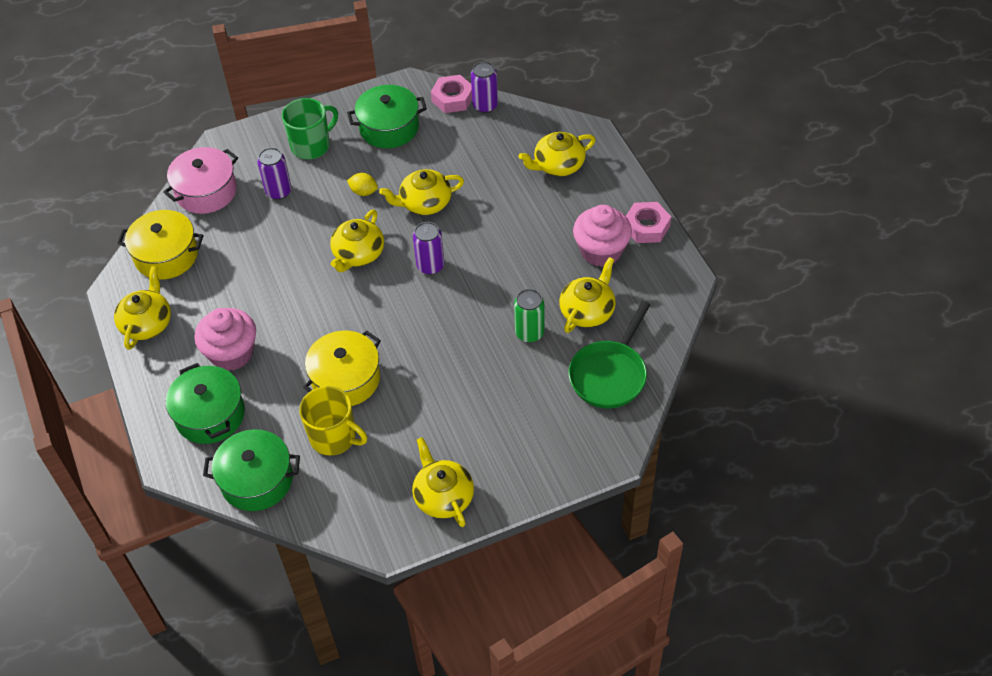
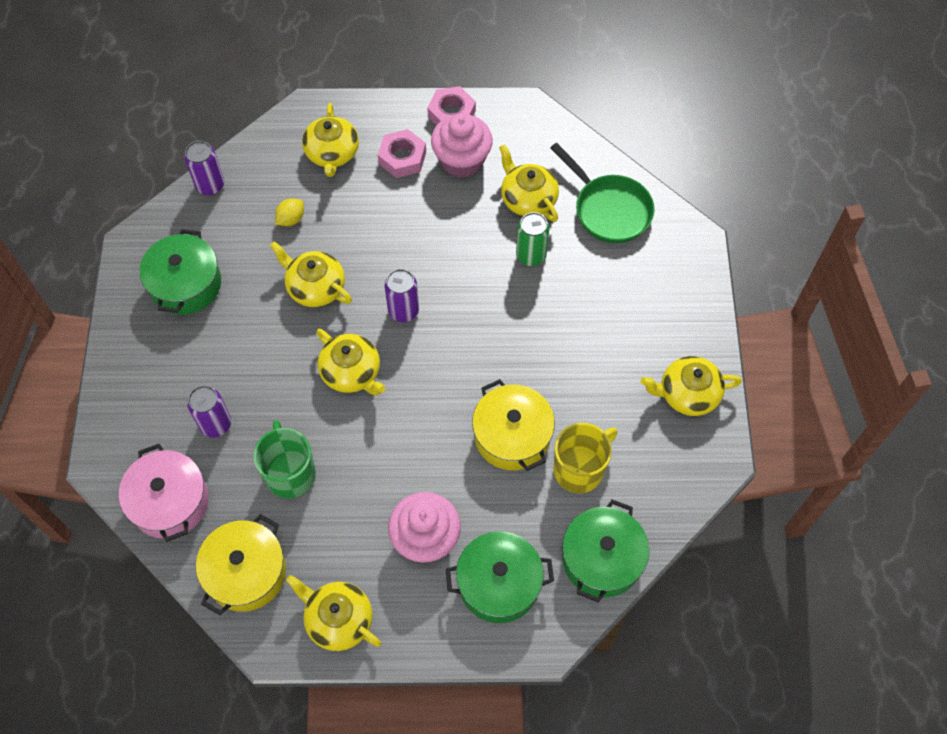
camera: 70 degrees left, 10 degrees up
(311, 145) = (165, 369): green mug -> green mug (290, 473)
(363, 192) = (266, 339): yellow lemon -> yellow lemon (291, 219)
(425, 203) = (315, 287): yellow teapot -> yellow teapot turned 120 degrees clockwise
(452, 98) = (180, 210): pink nut -> pink nut (402, 158)

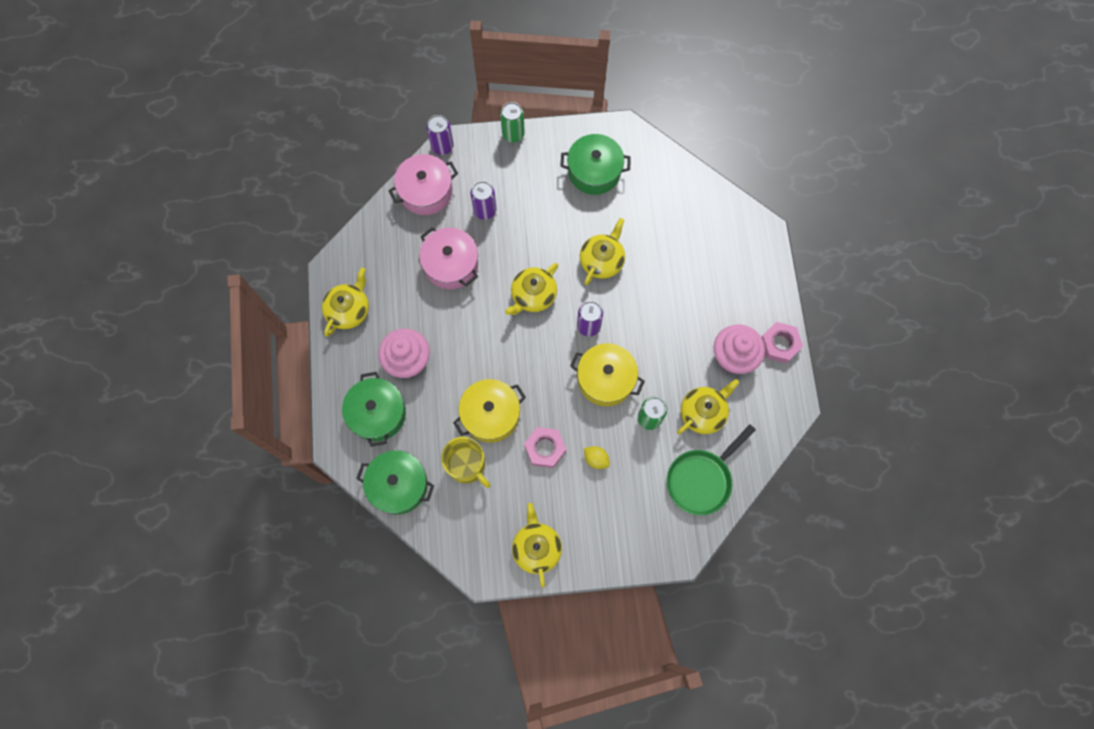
camera: 85 degrees right, 10 degrees up
(105, 379) = (513, 134): none -> green can
(210, 185) = (683, 173): purple can -> purple can (442, 146)
(246, 572) = (379, 247): yellow pot -> yellow pot (605, 379)
(290, 473) = (451, 264): green mug -> pink pot
(291, 219) = (659, 235): yellow lemon -> yellow lemon (596, 459)
(332, 153) = (725, 256): yellow teapot -> none
(402, 158) = (729, 310): pink nut -> pink nut (545, 448)

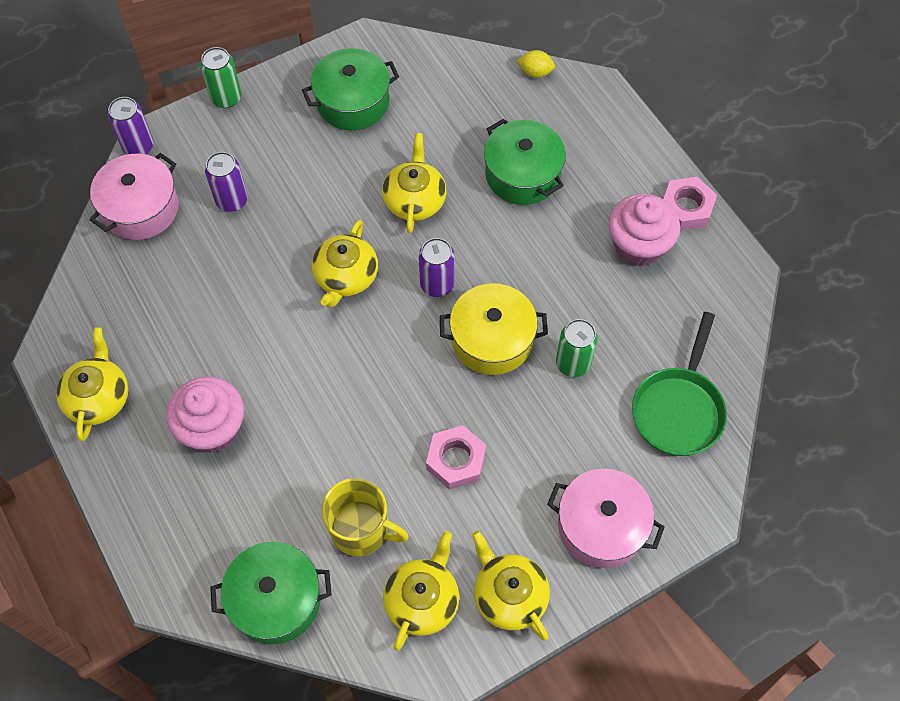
camera: 25 degrees left, 10 degrees down
(377, 413) = (201, 516): green pot -> green pot (522, 174)
(451, 264) = (217, 283): pink pot -> pink pot (601, 526)
(491, 415) = (361, 449): yellow pot -> none
(596, 459) = (530, 444): yellow lemon -> yellow lemon (535, 72)
(703, 412) = (637, 327): yellow teapot -> yellow teapot (422, 600)

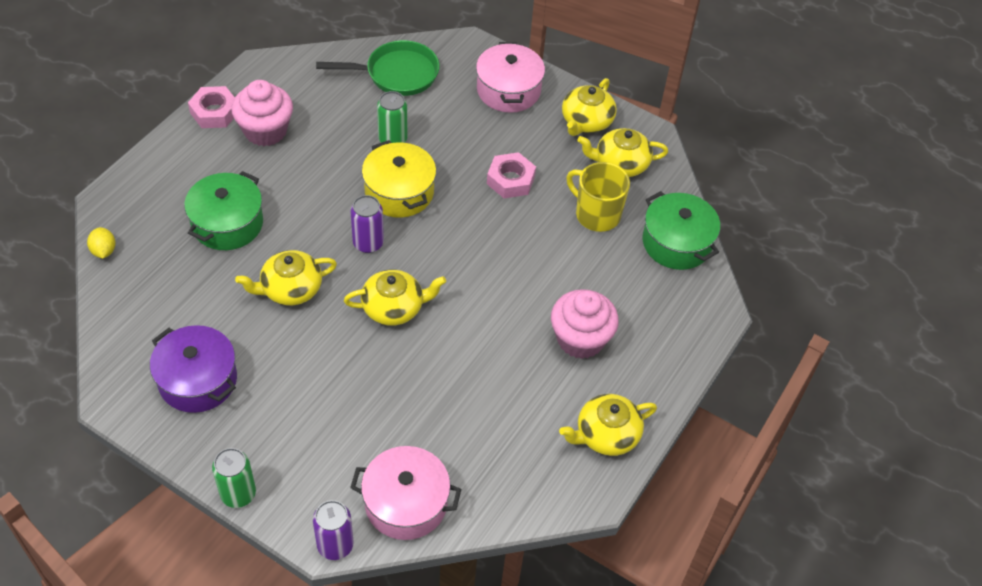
camera: 120 degrees left, 10 degrees down
(232, 200) = (359, 429): purple can -> none
(352, 102) = (198, 380): green pot -> purple pot
(361, 530) = (596, 214): yellow mug -> yellow mug turned 45 degrees counterclockwise

